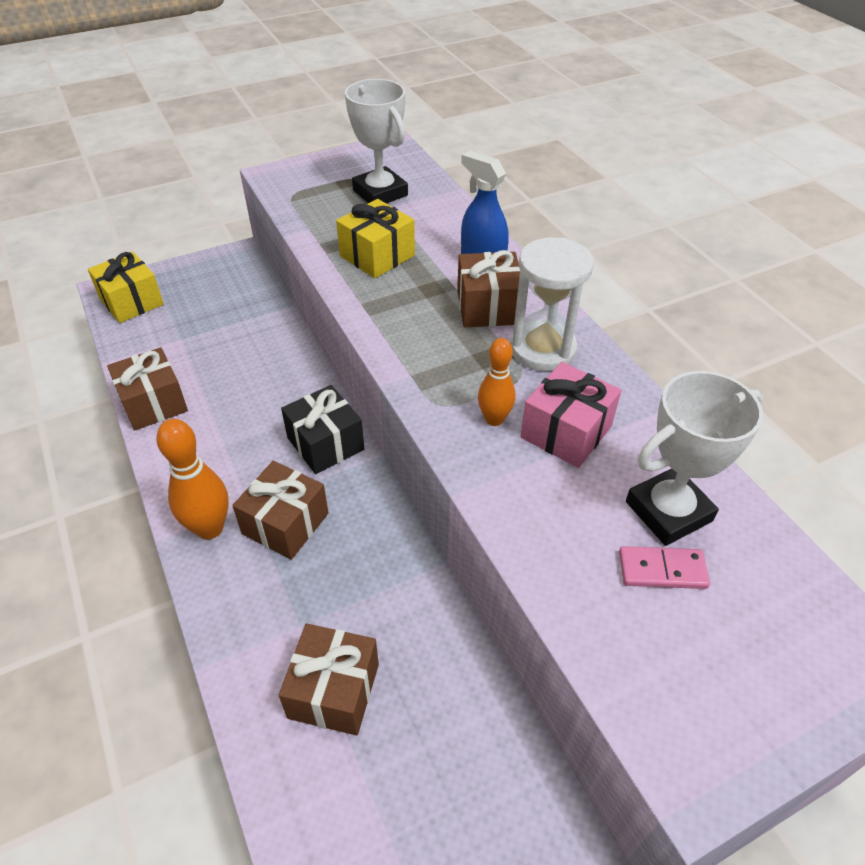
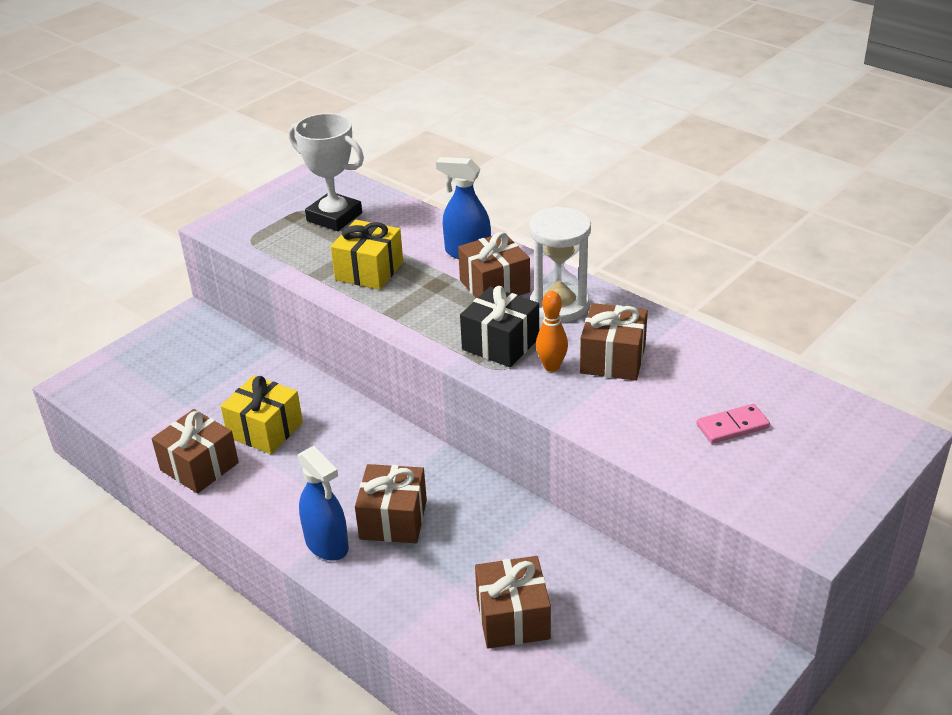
camera: 20 degrees left, 10 degrees down
(131, 302) = (108, 388): yellow gift -> yellow gift (265, 430)
(209, 528) = (327, 544): orange bowling pin -> blue spray bottle
(325, 443) = (388, 449): black gift -> black gift (500, 344)
(566, 432) = (613, 359): pink gift -> brown gift
(668, 511) = (717, 389): white trophy -> none

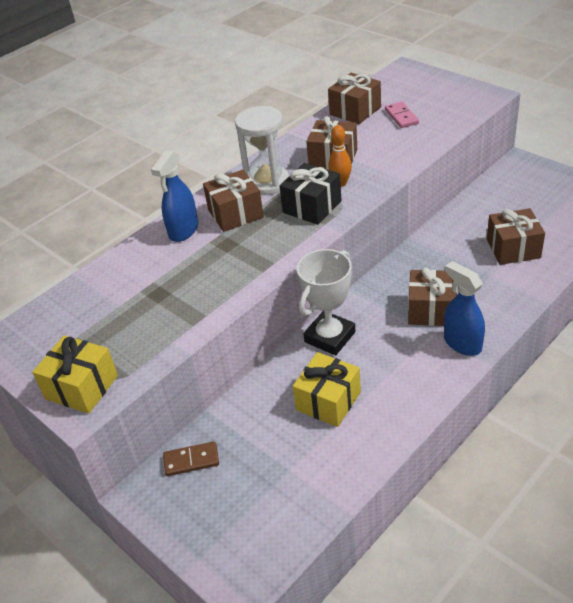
camera: 85 degrees left, 5 degrees up
(199, 466) = (377, 441): brown gift -> brown gift (355, 111)
(218, 343) = (191, 460): none -> brown domino
(327, 544) = (462, 343): blue spray bottle -> blue spray bottle turned 90 degrees counterclockwise
(334, 217) = (95, 319): white trophy -> white trophy (330, 337)
(369, 271) = (197, 285): yellow gift -> yellow gift (82, 387)

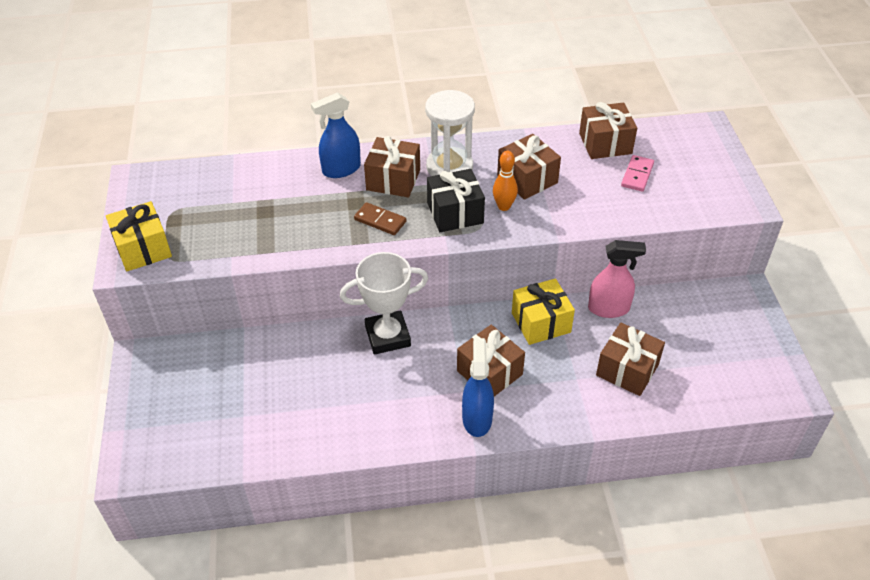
camera: 35 degrees right, 5 degrees up
(191, 460) = (194, 357): brown domino -> brown domino (380, 220)
(328, 401) = (326, 386): yellow gift -> yellow gift (541, 322)
(454, 222) = (609, 308): none -> pink spray bottle

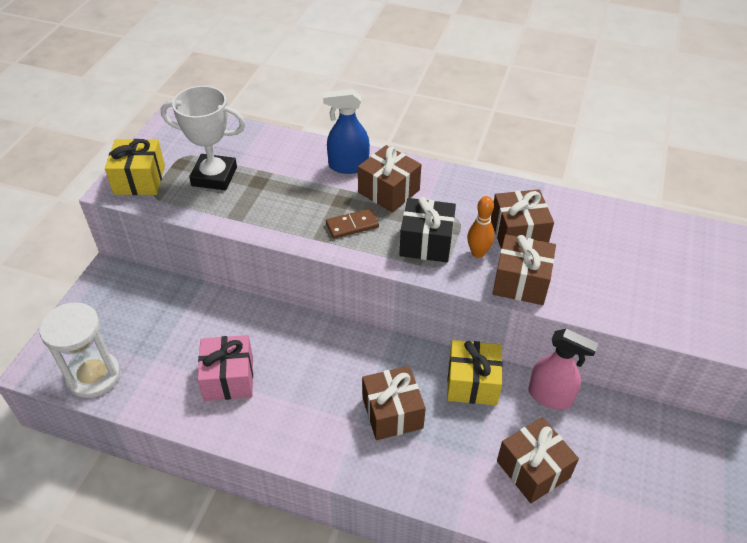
camera: 25 degrees right, 0 degrees up
(326, 402) = (229, 378): none -> pink gift
(380, 220) = (352, 225): brown domino -> brown domino turned 75 degrees counterclockwise
(387, 336) = (320, 338): white trophy -> white trophy (214, 176)
(449, 167) = (449, 196): white hourglass -> white hourglass (94, 376)
(477, 418) = (353, 454): blue spray bottle -> none
(605, 143) = (622, 225): brown gift -> brown gift (521, 282)
(637, 175) = (637, 269): pink domino -> none

